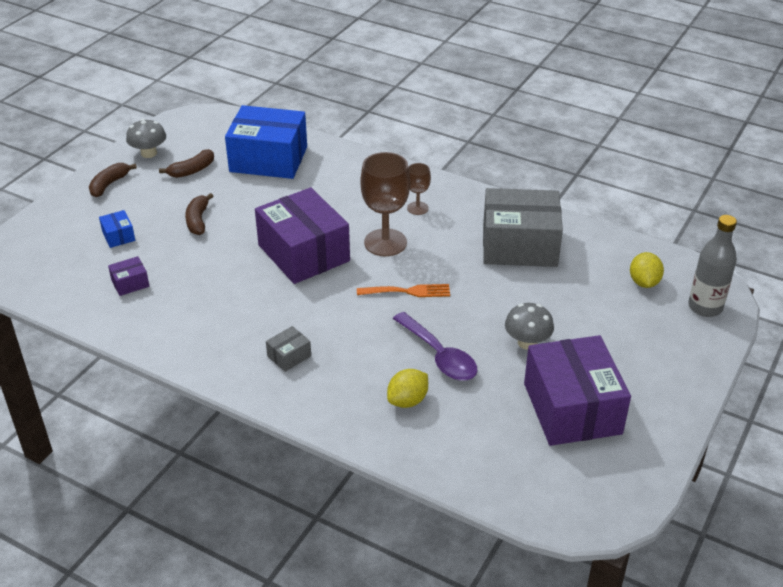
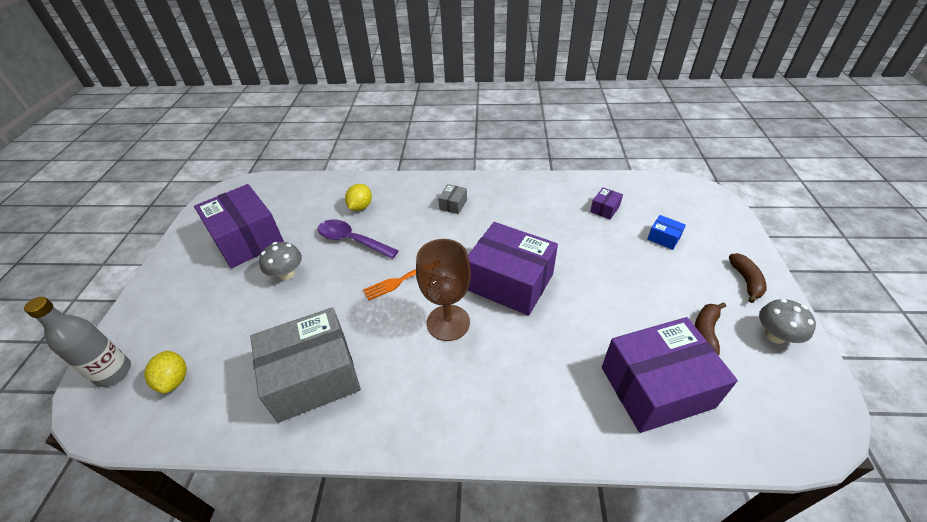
camera: 155 degrees right, 5 degrees up
(198, 220) = (626, 277): brown banana -> none
(268, 159) = (656, 387): blue box -> purple box
(417, 208) = (442, 384): brown goblet -> none

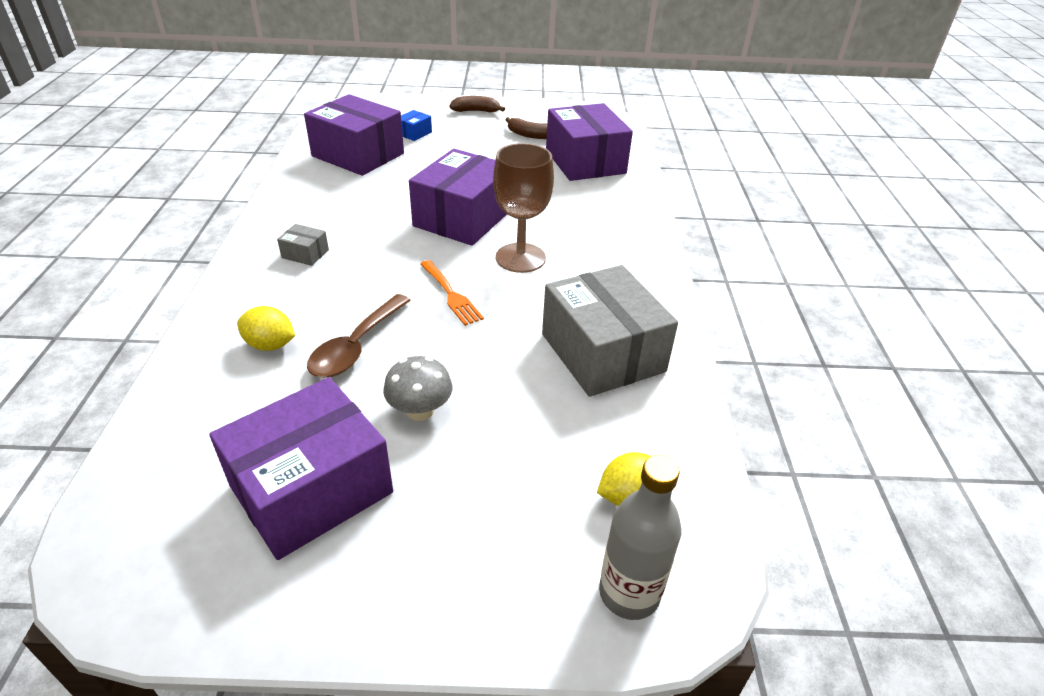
camera: 95 degrees left, 5 degrees down
(351, 240) = (356, 346): purple spoon -> brown spoon
(605, 209) = (358, 155): purple box -> purple box, size x2.44
(775, 335) = (533, 113): grey mushroom -> none

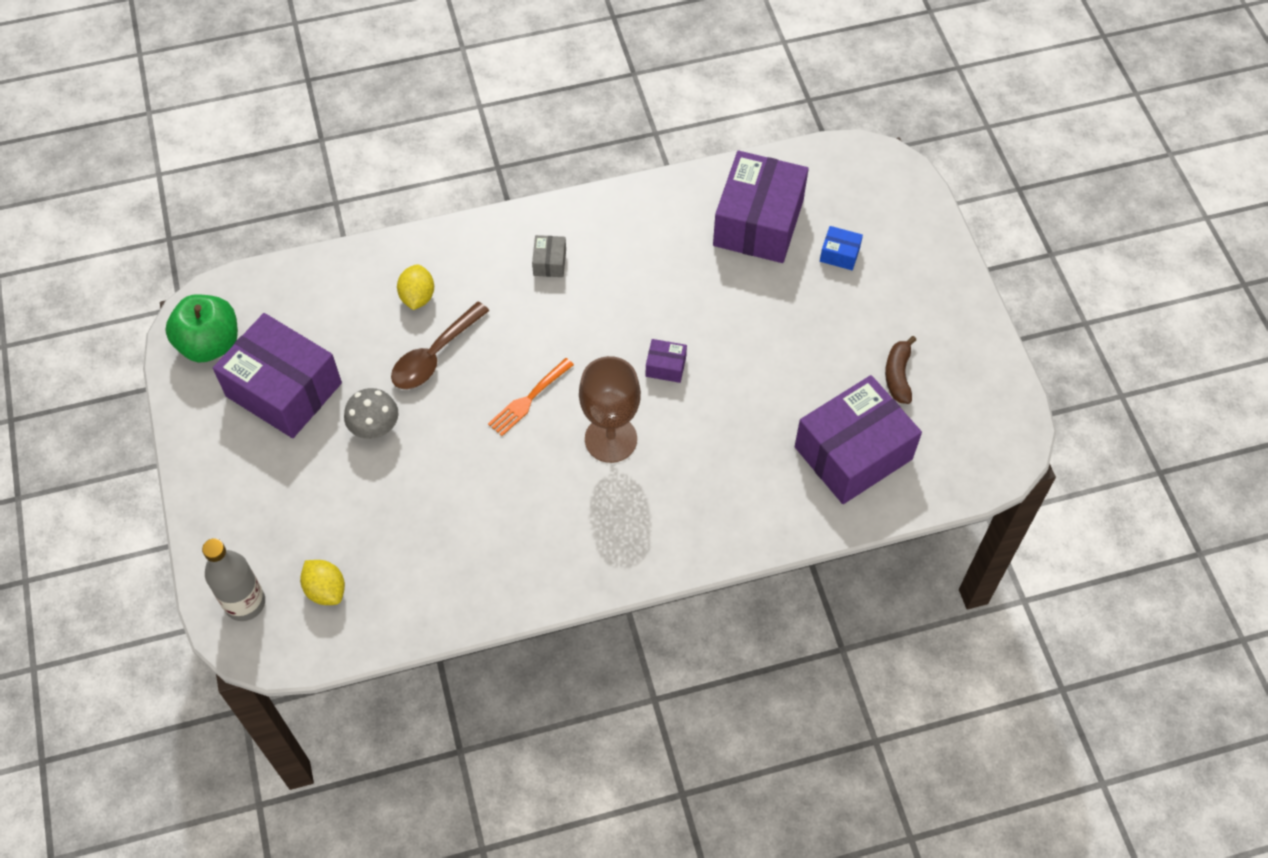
camera: 75 degrees right, 20 degrees up
(171, 566) = (210, 344): none -> green apple
(356, 346) = (434, 356): brown spoon -> brown spoon turned 60 degrees counterclockwise
(463, 218) = (665, 366): purple box -> purple box, size x0.41
(476, 111) = (938, 296): brown banana -> none
(602, 352) = (485, 542): grey box -> none

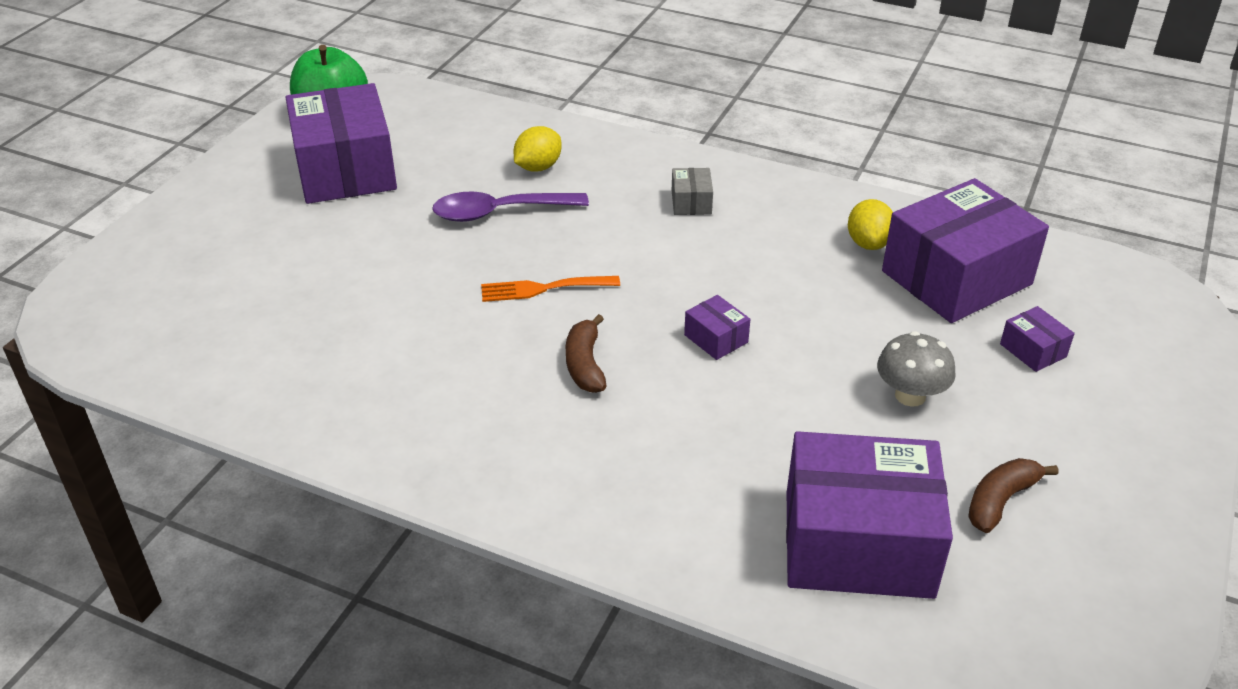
camera: 40 degrees right, 20 degrees down
(245, 603) = (107, 290): grey bottle -> none
(326, 590) = (178, 322): yellow lemon -> yellow lemon (868, 243)
(375, 427) = (381, 233): grey mushroom -> grey mushroom (910, 395)
(434, 356) = (499, 212): brown spoon -> purple spoon
(549, 262) = (691, 202): grey box -> grey box turned 45 degrees counterclockwise
(611, 439) = (585, 365): brown goblet -> brown banana
(839, 254) = (1033, 350): blue box -> purple box

